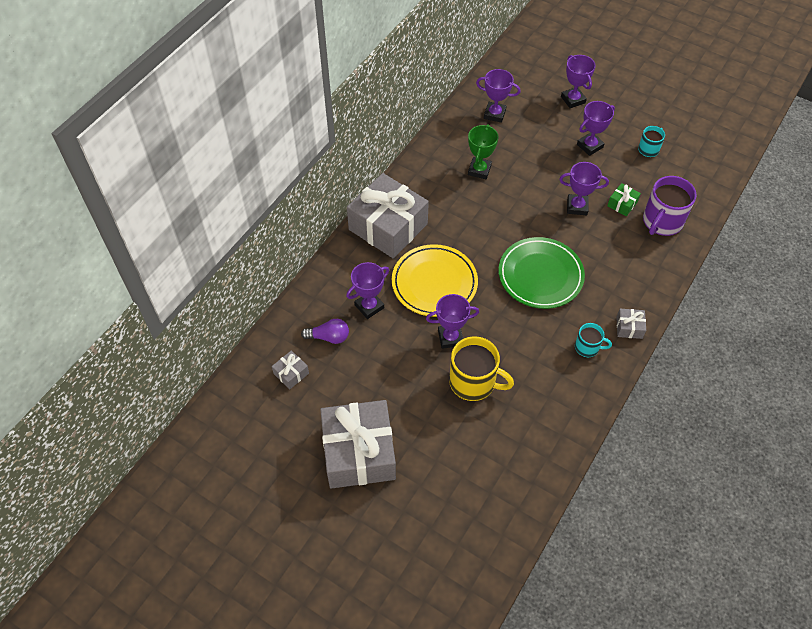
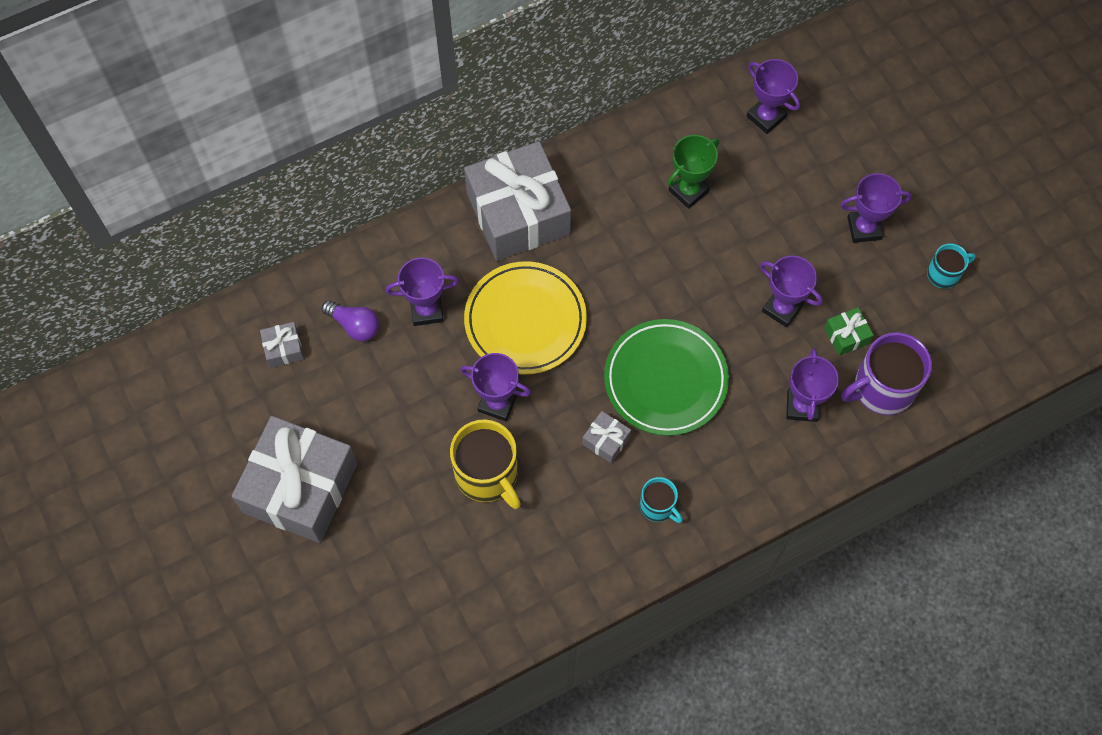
camera: 30 degrees right, 10 degrees up
(573, 100) = (891, 146): purple trophy -> purple trophy (802, 406)
(629, 327) = (730, 509): grey gift -> grey gift (606, 440)

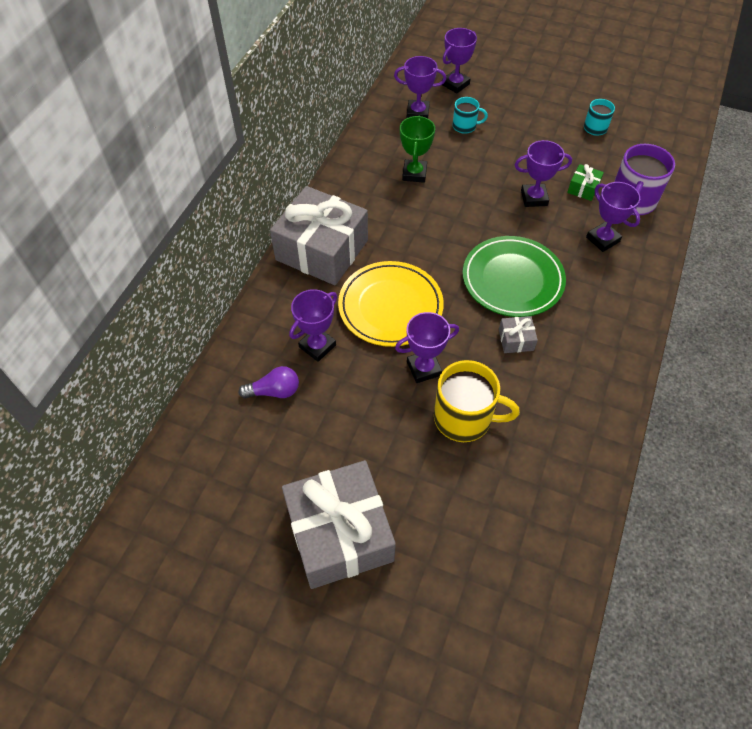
camera: 40 degrees left, 10 degrees down
(283, 349) = (234, 445): grey gift -> none
(658, 506) = (589, 354): turquoise mug -> turquoise mug (465, 126)
(864, 228) = (530, 132): purple trophy -> purple trophy (455, 84)

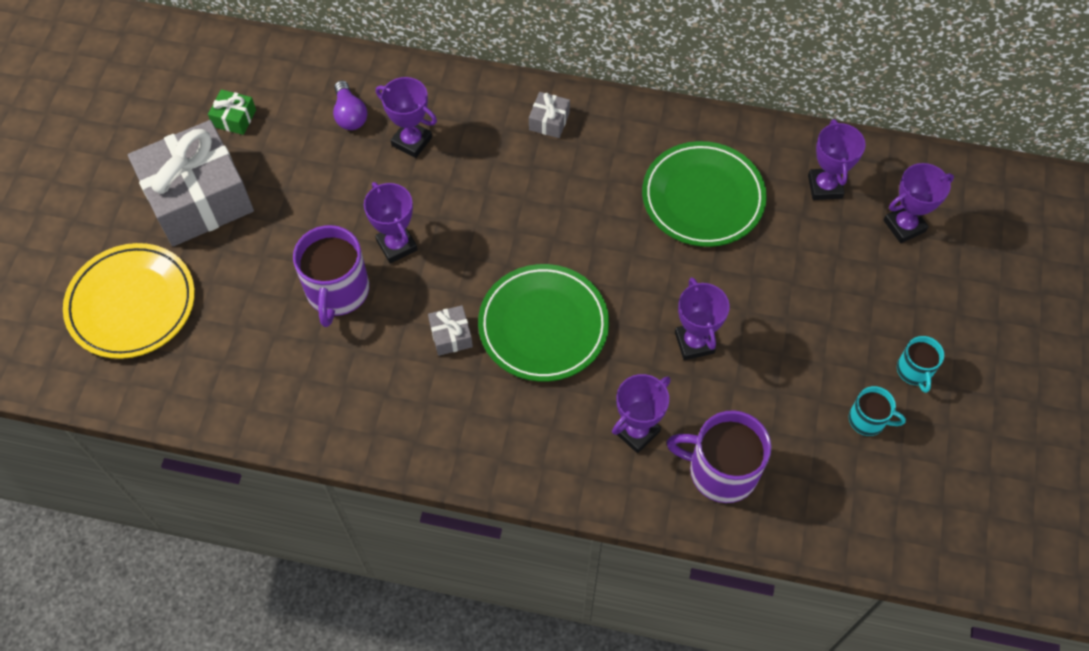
camera: 80 degrees right, 5 degrees up
(322, 250) = (549, 121): grey gift -> grey gift, size x0.40
(390, 307) = (477, 201): yellow plate -> yellow plate (132, 304)
(414, 173) = (703, 198): green trophy -> green plate
(455, 84) = (904, 226): purple trophy -> purple trophy turned 60 degrees counterclockwise
(464, 418) = (337, 291): yellow mug -> purple mug
(465, 126) = (815, 247): turquoise mug -> turquoise mug (914, 371)
(583, 188) = (730, 405): green gift -> green gift (234, 118)

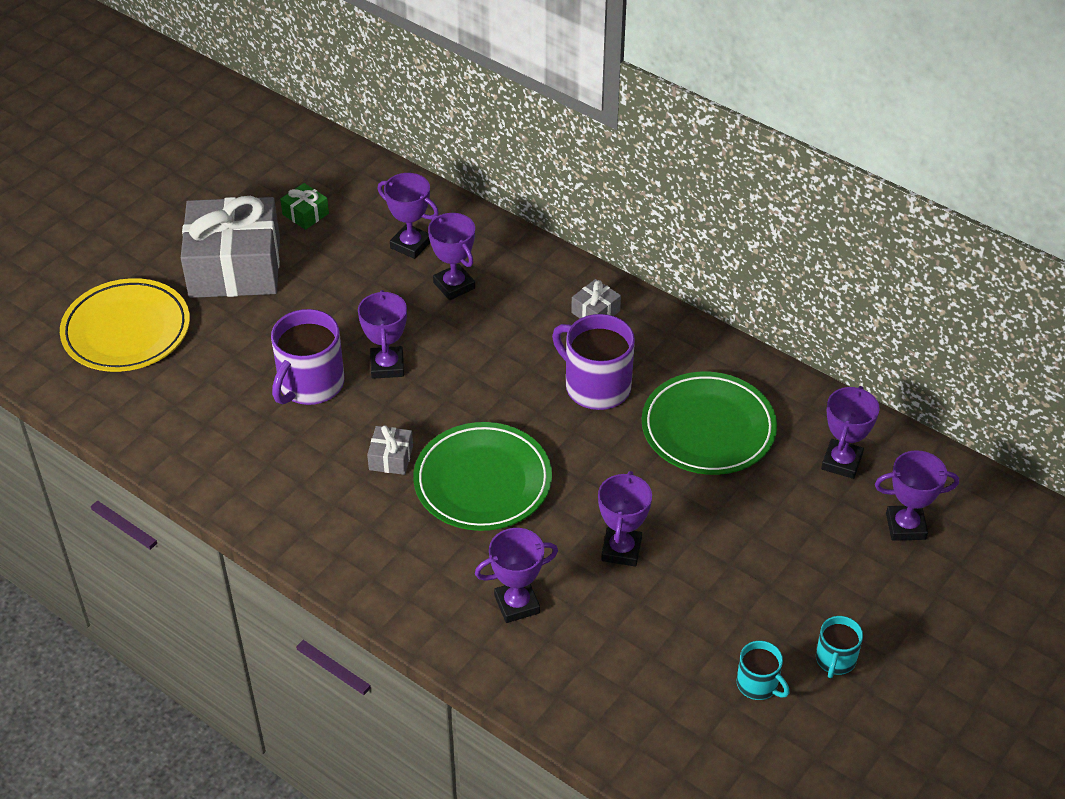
camera: 25 degrees right, 15 degrees down
(350, 115) = (410, 245): purple light bulb -> purple trophy
(721, 470) = (579, 670): purple mug -> purple mug (596, 386)

